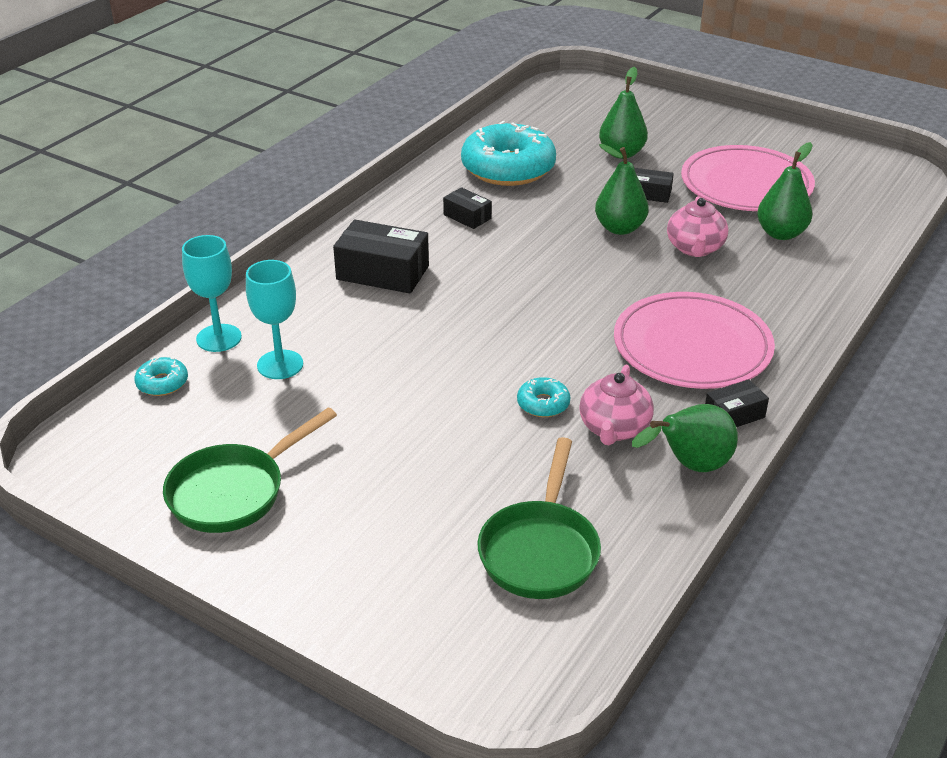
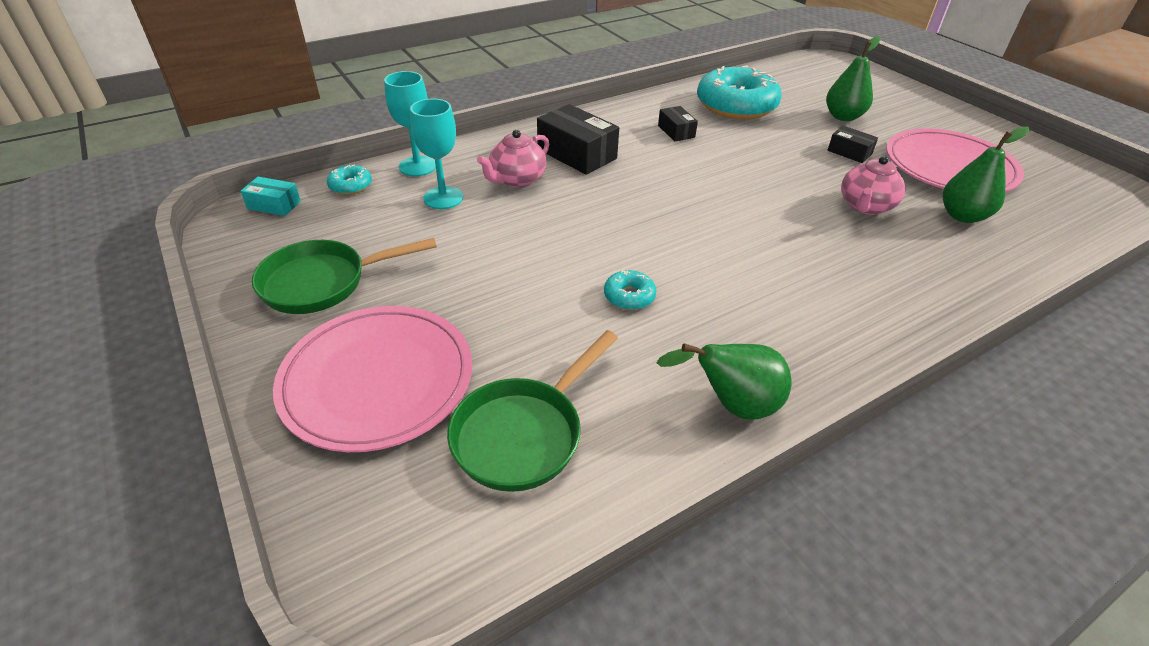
camera: 25 degrees right, 5 degrees up
(94, 431) = (274, 205): none -> turquoise box
(614, 429) = (679, 341): pink teapot -> pink teapot (517, 179)
(620, 228) = (803, 172): green pear -> none
(692, 346) = (808, 290): pink plate -> pink plate (377, 380)
(734, 415) = (812, 369): black box -> none

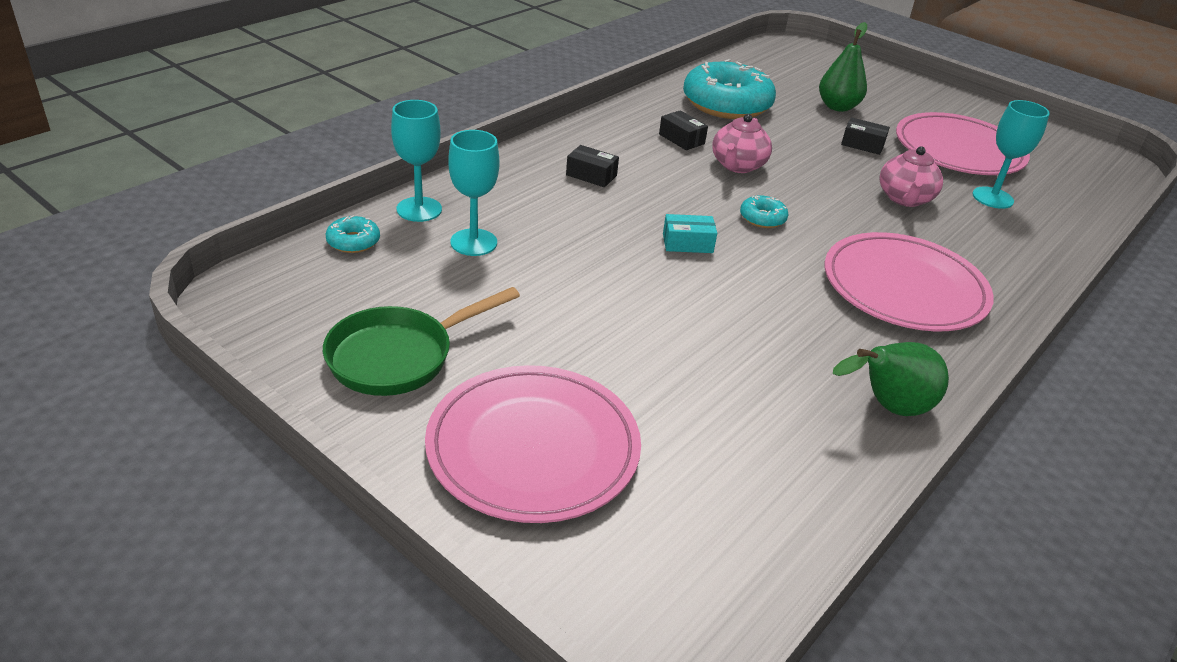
camera: 20 degrees left, 5 degrees down
(274, 205) = (273, 276): turquoise box -> turquoise box (687, 243)
(517, 179) = (543, 211): pink teapot -> pink teapot (737, 166)
(524, 434) = (715, 470): green pan -> none
(576, 154) = (591, 175): black box -> black box, size x0.55
(629, 296) = (735, 320): turquoise donut -> turquoise donut (762, 218)
(816, 290) = (904, 288): none -> pink plate
(962, 216) = (992, 198): green pear -> turquoise goblet

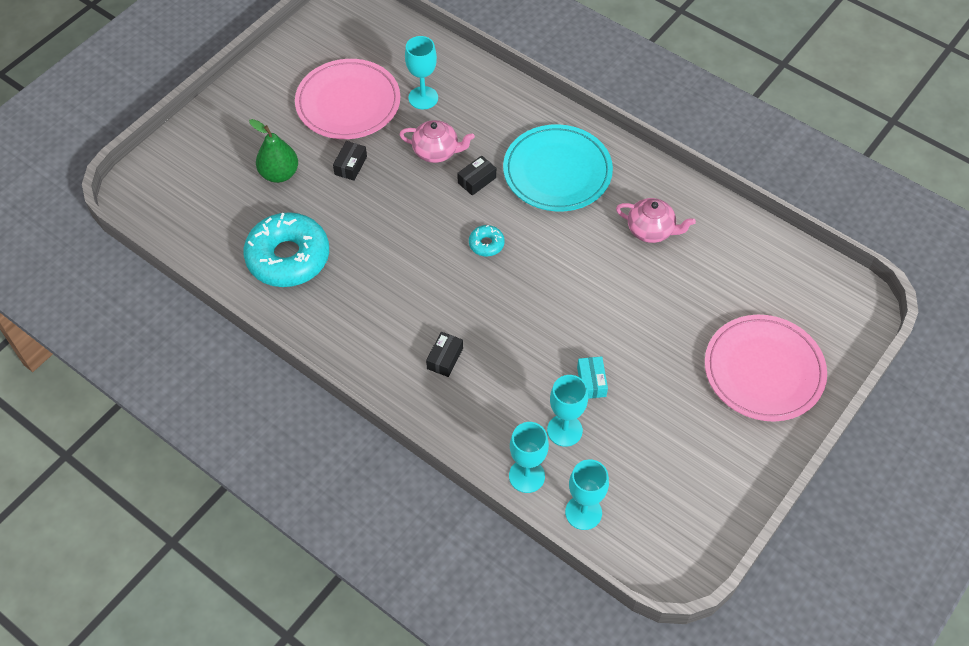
camera: 90 degrees left, 20 degrees up
(353, 241) = (583, 512): turquoise donut -> turquoise goblet
(399, 356) = (706, 454): green pan -> none
(681, 139) = (366, 294): black box -> black box (477, 180)
(687, 243) = (532, 292): turquoise box -> turquoise box (591, 382)
(737, 166) = (406, 255): pink teapot -> pink teapot (651, 230)
(887, 407) = (680, 199): green pear -> none
(904, 288) = (557, 171): pink plate -> turquoise plate

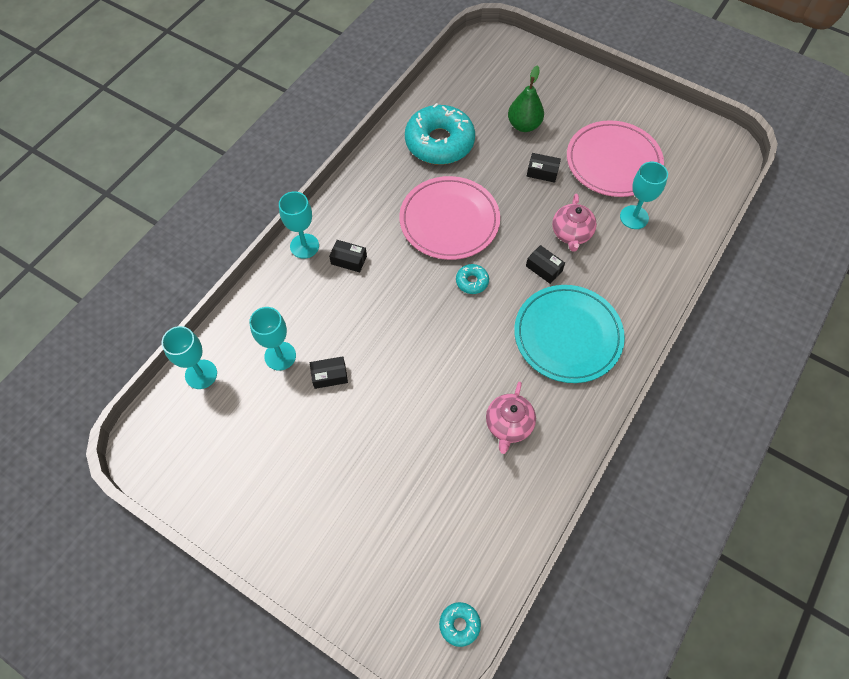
camera: 85 degrees right, 5 degrees up
(526, 476) = (237, 329): turquoise goblet -> turquoise goblet (304, 246)
(591, 382) = (329, 375): turquoise box -> black box
(763, 370) = (348, 536): pink plate -> pink plate (449, 221)
(838, 287) = (459, 624): none -> turquoise donut

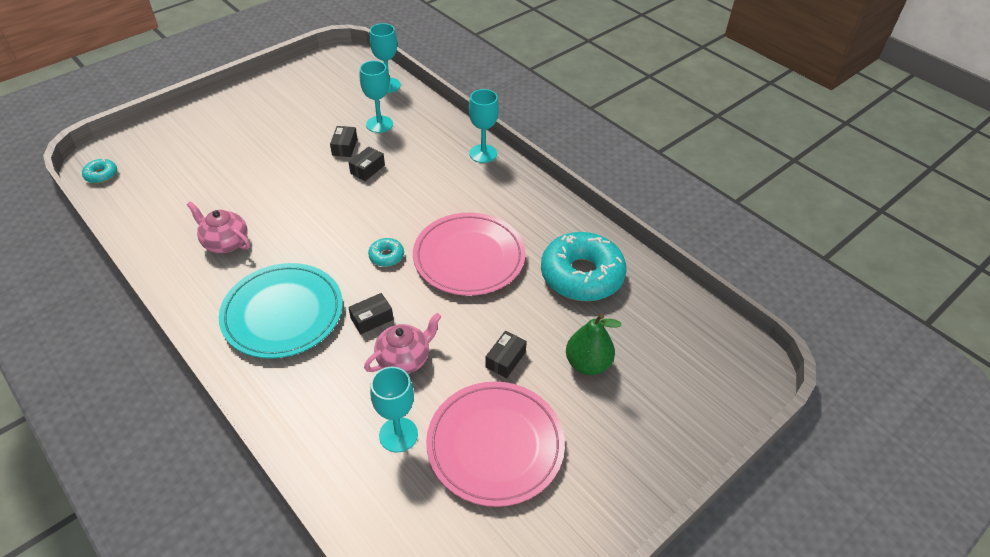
camera: 105 degrees right, 15 degrees down
(349, 260) = (454, 178): black box -> black box (367, 169)
(571, 234) = (404, 359): pink teapot -> pink teapot turned 120 degrees clockwise

